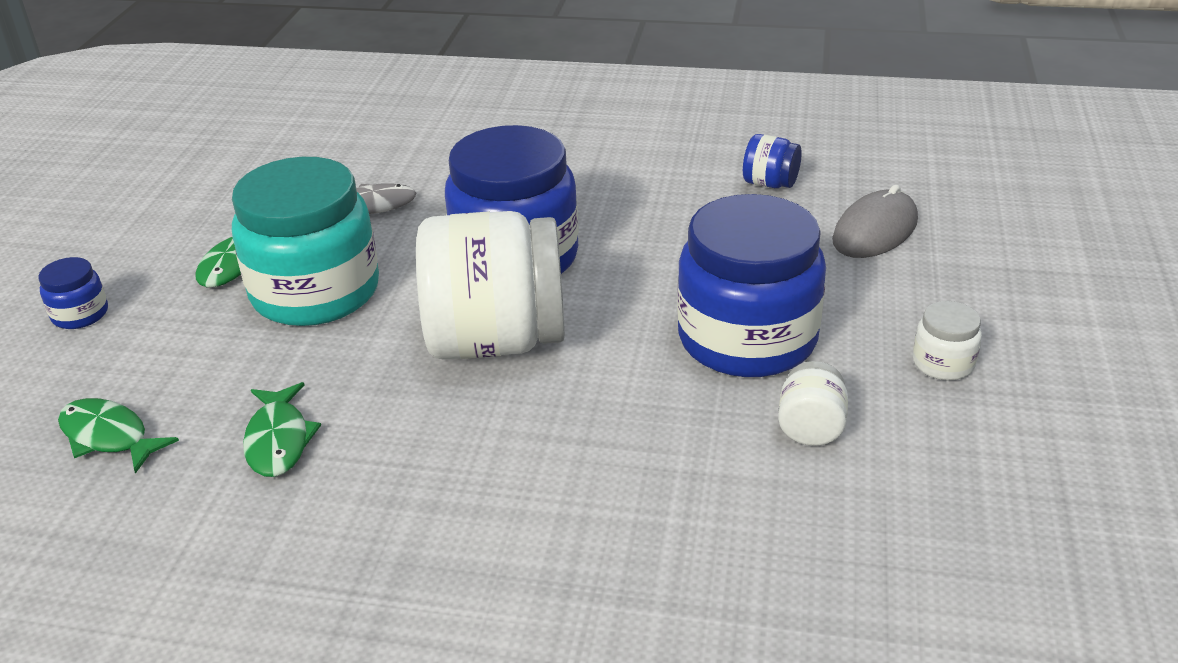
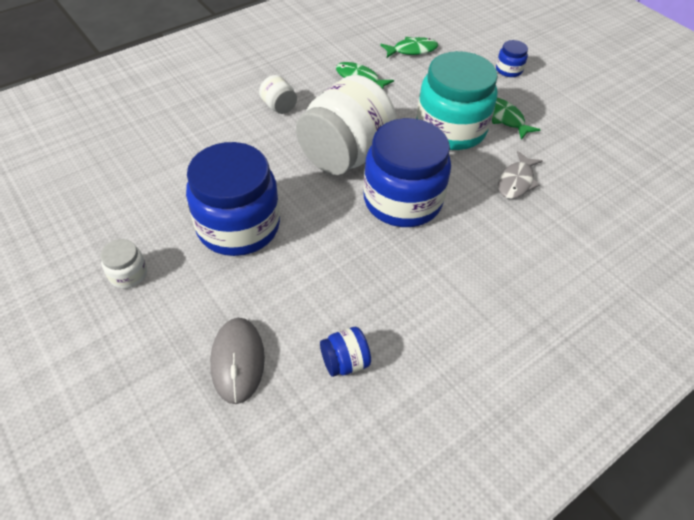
camera: 130 degrees right, 15 degrees up
(810, 428) = (168, 199): white jar -> white jar (279, 107)

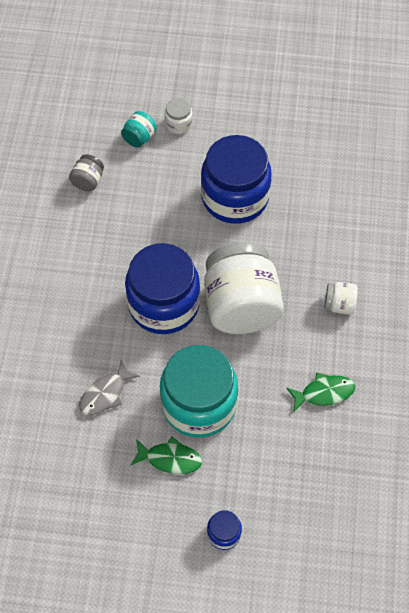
camera: 135 degrees right, 10 degrees up
(128, 274) = (250, 124): white jar -> white jar (178, 124)
(237, 361) = (139, 137): grey mouse -> turquoise jar
(345, 362) = (88, 181): blue jar -> grey jar
(412, 50) = (328, 476): green fish -> none
(516, 181) = (105, 394): grey fish -> grey fish turned 120 degrees counterclockwise

